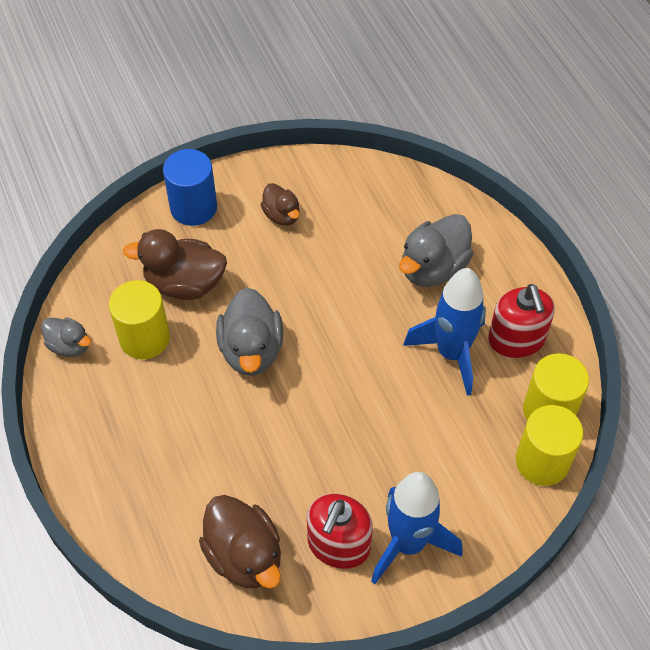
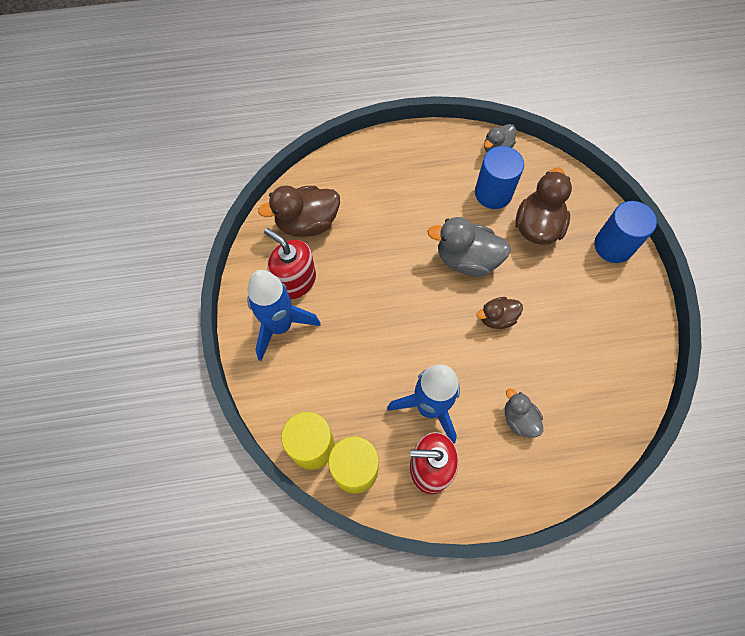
camera: 105 degrees right, 10 degrees up
(144, 338) = (493, 193): yellow cylinder -> blue cylinder
(282, 215) = (596, 310): brown duck -> brown duck (497, 318)
(433, 268) = (519, 419): grey duck -> grey duck, size x0.58

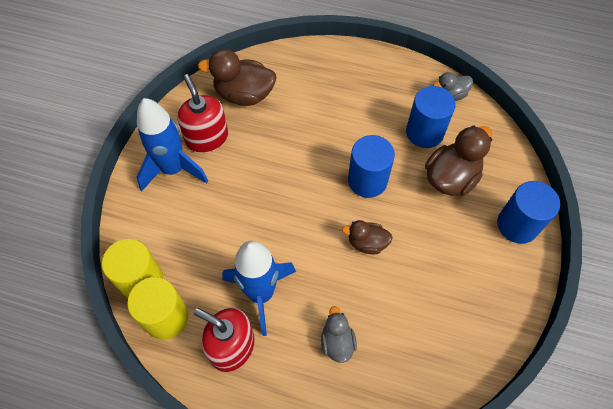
camera: 25 degrees right, 5 degrees down
(466, 260) = (367, 180): grey duck -> blue cylinder

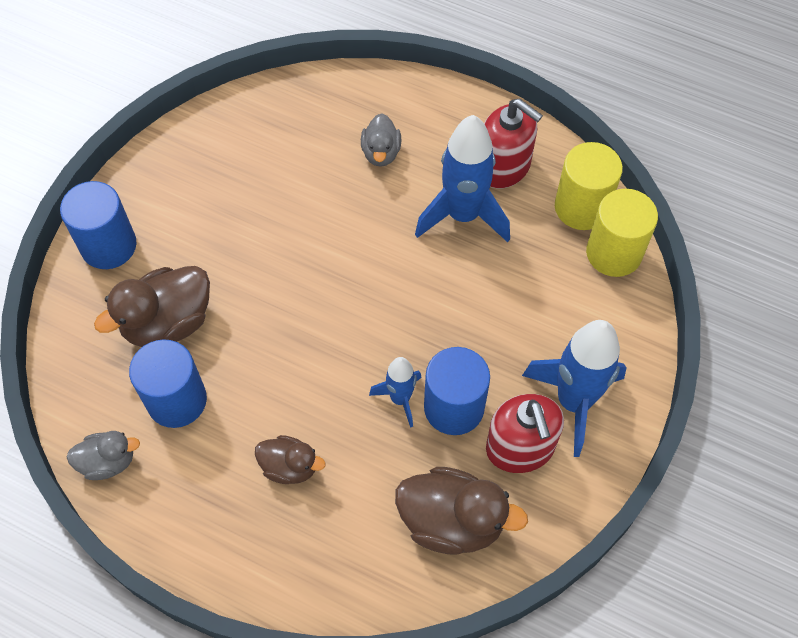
camera: 170 degrees left, 0 degrees up
(285, 154) = (400, 399): none -> blue rocket
(367, 180) = (288, 338): blue cylinder -> blue cylinder (454, 407)
(367, 243) = (315, 254): brown duck -> brown duck (290, 467)

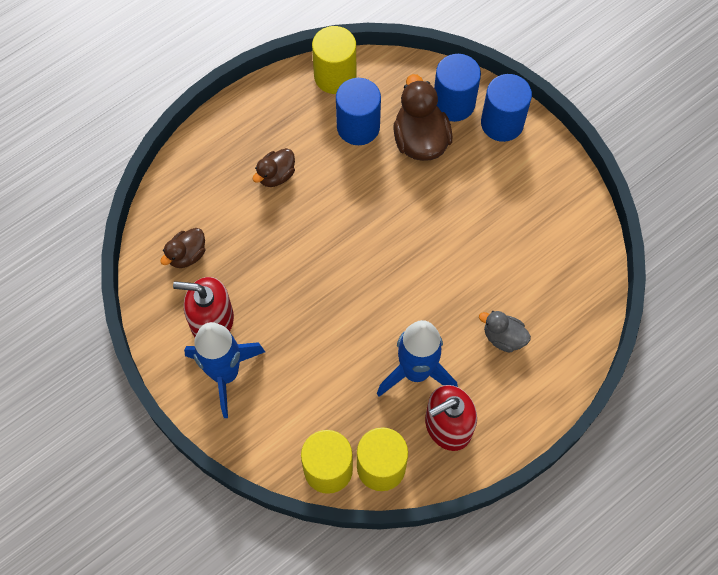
camera: 115 degrees right, 5 degrees up
(108, 462) = (335, 76): grey duck -> yellow cylinder
(400, 399) = (288, 261): blue rocket -> none
(452, 521) = (187, 255): brown duck -> brown duck, size x0.58
(454, 407) = (263, 292): blue cylinder -> blue cylinder (453, 103)

